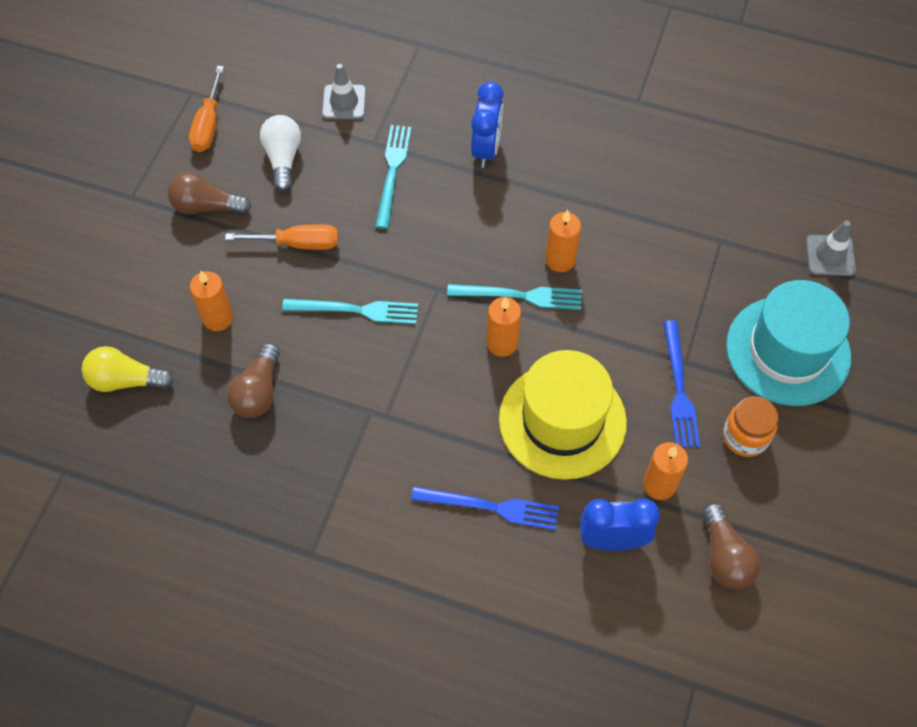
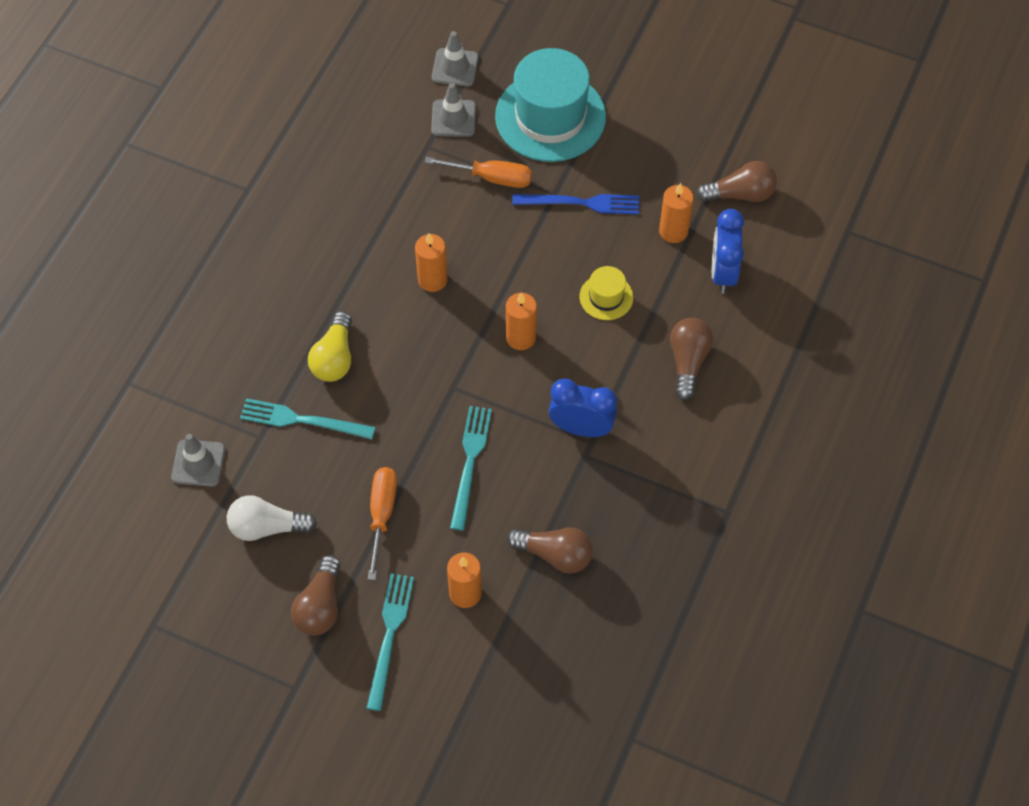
camera: 85 degrees left, 0 degrees up
(126, 380) = (531, 682): yellow light bulb -> yellow light bulb (334, 358)
(208, 124) = (204, 605): orange screwdriver -> orange screwdriver (491, 178)
(486, 149) = (287, 331): blue clock -> blue clock (581, 428)
(491, 507) = (688, 362): blue fork -> brown light bulb
(520, 296) = (469, 317): turquoise fork -> turquoise fork (389, 636)
(562, 420) = (606, 297): yellow hat -> yellow hat, size x0.46
(745, 437) = (632, 162): orange jar -> none
(763, 260) = (453, 118): none -> grey traffic cone

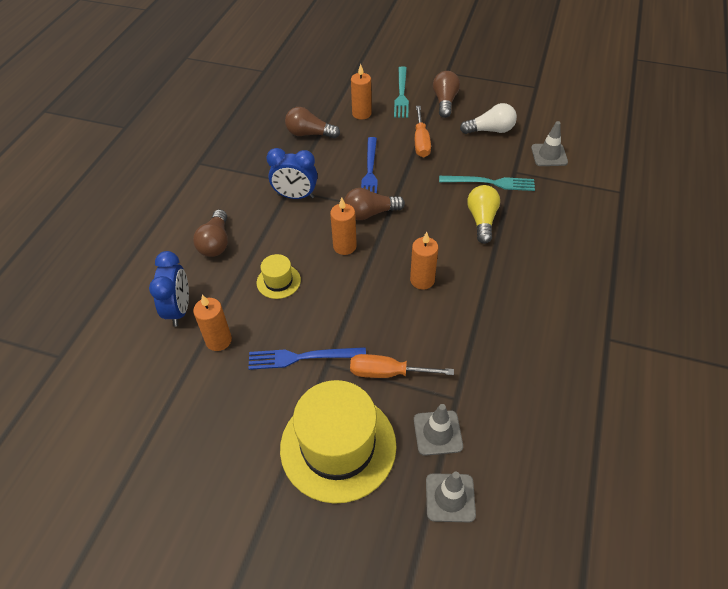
camera: 175 degrees right, 10 degrees down
(470, 462) = (370, 171): turquoise fork -> blue fork
(550, 117) = (338, 446): turquoise hat -> yellow hat
(740, 194) = (152, 381): brown light bulb -> brown light bulb (370, 213)

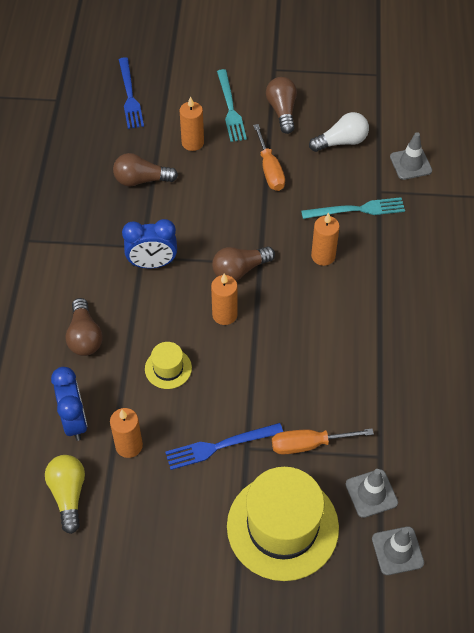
camera: 15 degrees left, 5 degrees up
(370, 171) = (224, 218): blue fork -> blue fork (130, 96)
(422, 280) = (315, 338): orange candle -> orange candle (323, 256)
(482, 220) = (359, 257): yellow light bulb -> yellow light bulb (68, 494)

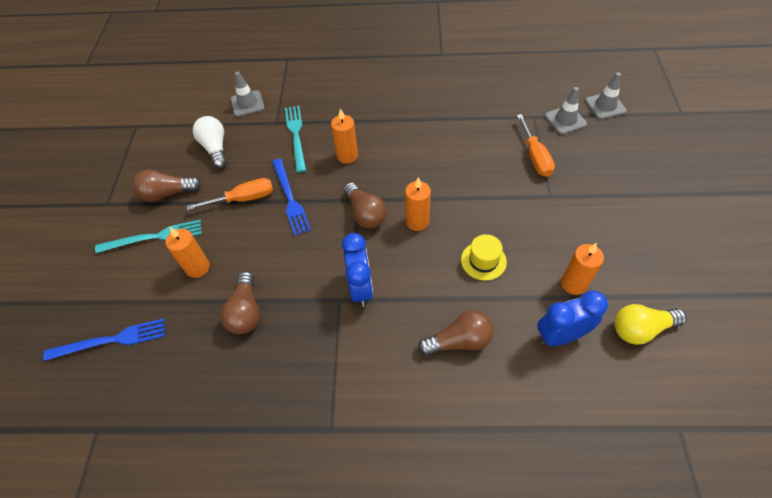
camera: 90 degrees left, 0 degrees up
(220, 446) = (553, 214): blue fork -> blue fork (290, 198)
(282, 526) = (611, 169): yellow hat -> none

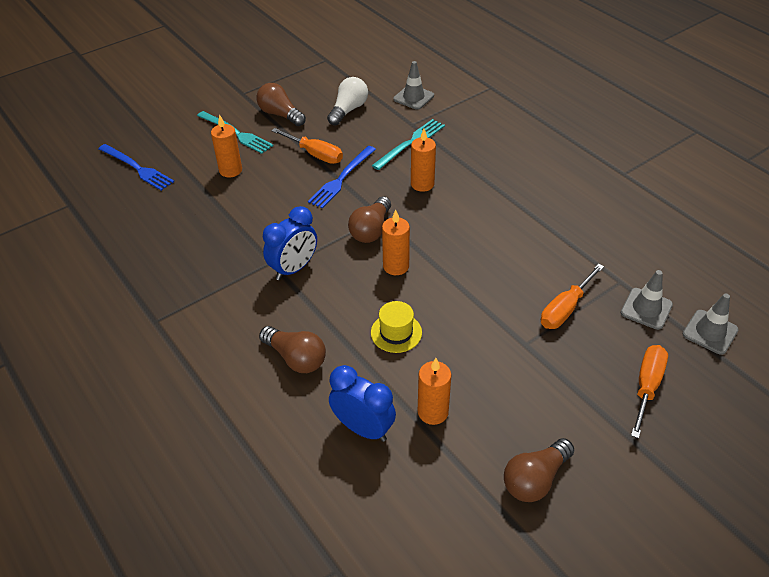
camera: 50 degrees right, 10 degrees down
(246, 311) = (215, 218): brown light bulb -> brown light bulb (535, 479)
(627, 161) = (646, 387): none -> orange screwdriver
(640, 329) = (427, 490): yellow light bulb -> none

